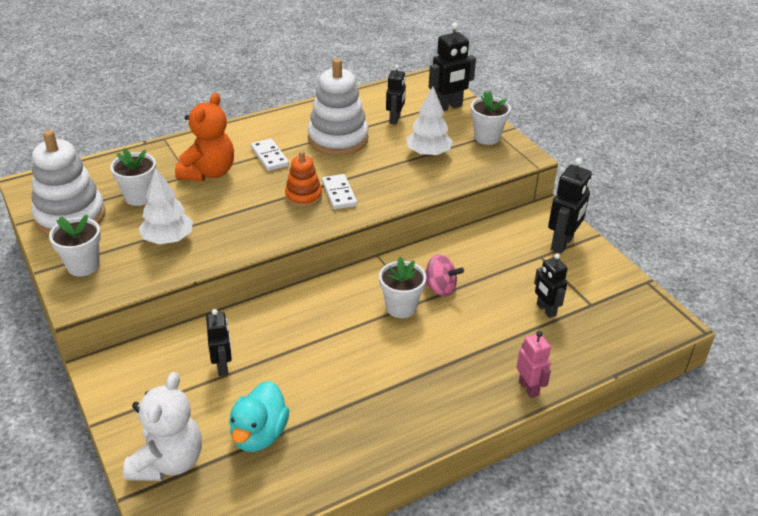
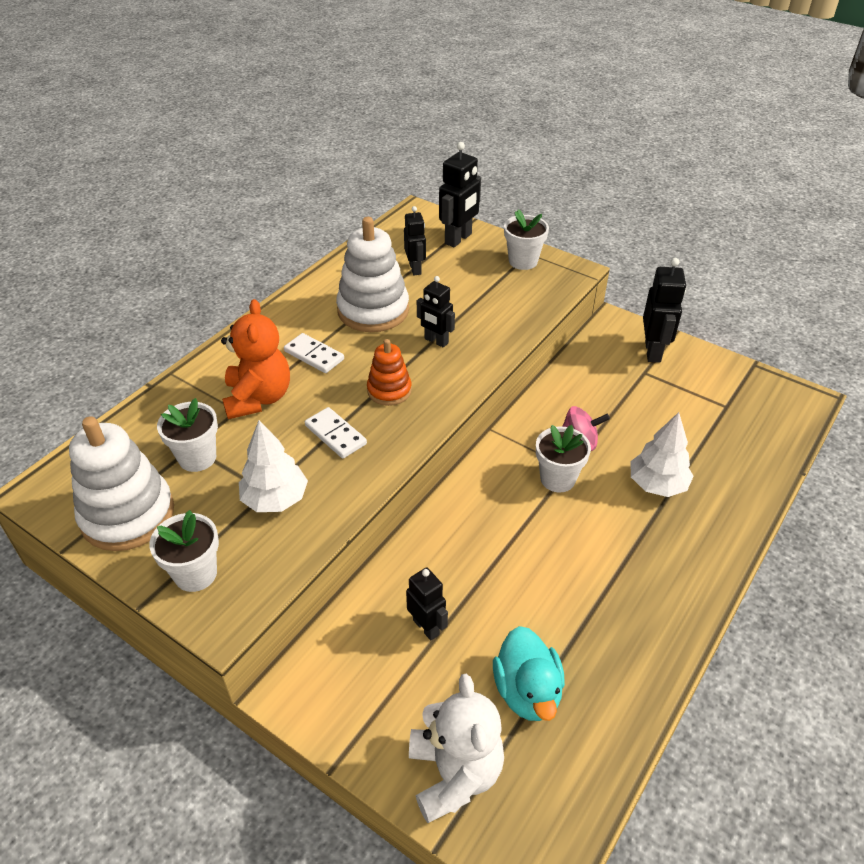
camera: 25 degrees left, 5 degrees up
(339, 194) = (424, 374): white domino -> white domino (335, 435)
(428, 153) = (480, 297): white tree -> white tree (657, 484)
(529, 388) = (741, 518): pink robot -> none
(546, 310) = (692, 428): black robot -> black robot (436, 341)

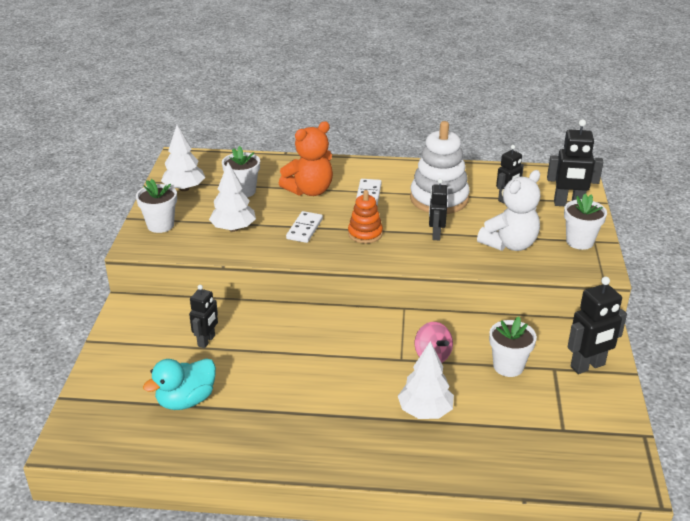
camera: 60 degrees right, 10 degrees down
(127, 515) = (184, 188): white stacking toy -> white tree
(454, 774) = (110, 388): white teddy bear -> white teddy bear (509, 244)
(557, 479) = (383, 357): white flower pot -> white flower pot (508, 366)

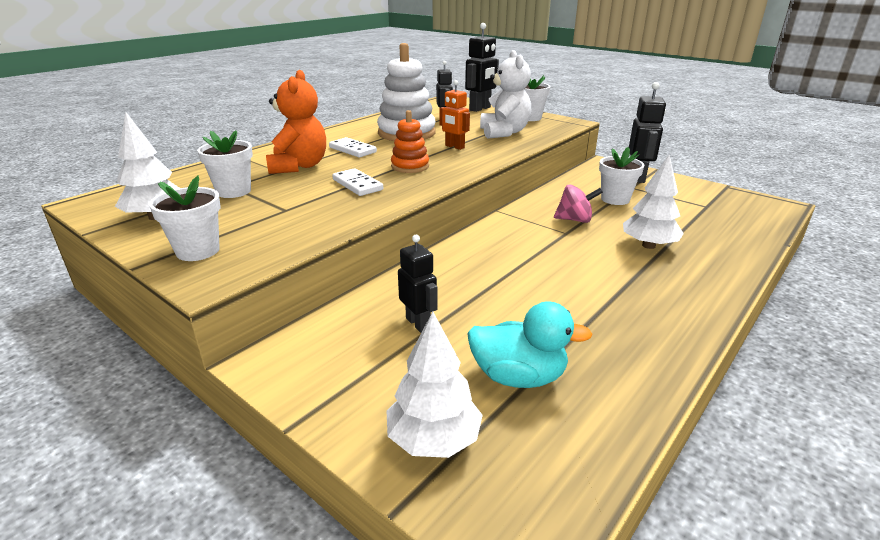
camera: 55 degrees left, 5 degrees down
(186, 400) = (518, 376): turquoise duck -> turquoise duck turned 75 degrees counterclockwise
(233, 228) = (291, 214): white tree -> white tree (434, 439)
(436, 235) = (454, 147): black robot -> orange robot

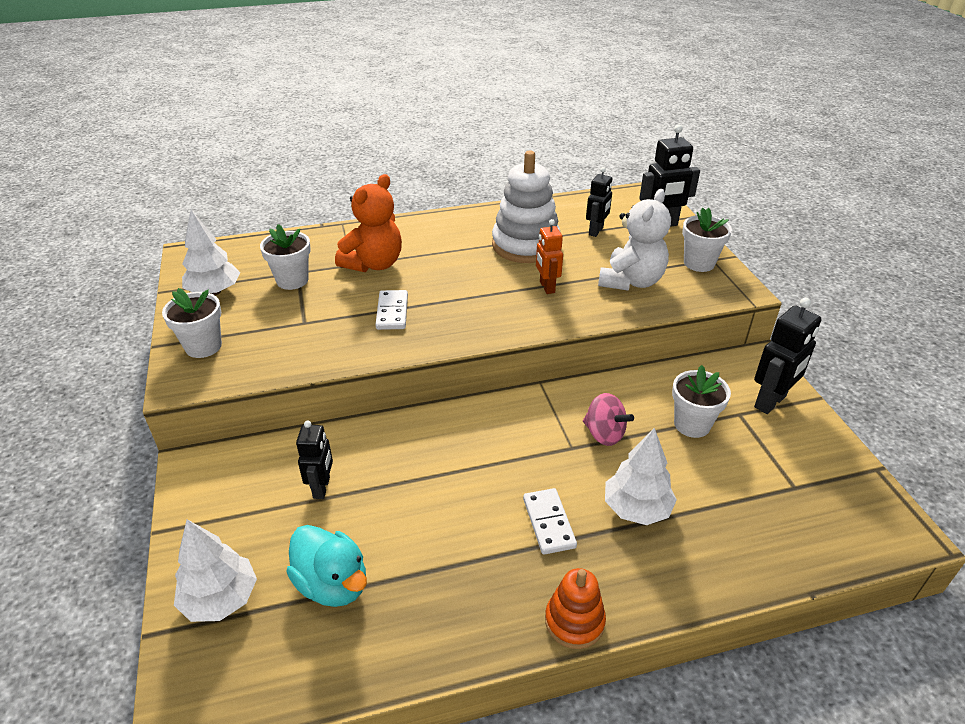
camera: 35 degrees right, 10 degrees up
(352, 150) = (444, 255): white domino -> white domino (548, 523)
(410, 166) = (467, 303): orange stacking toy -> orange stacking toy (574, 621)

